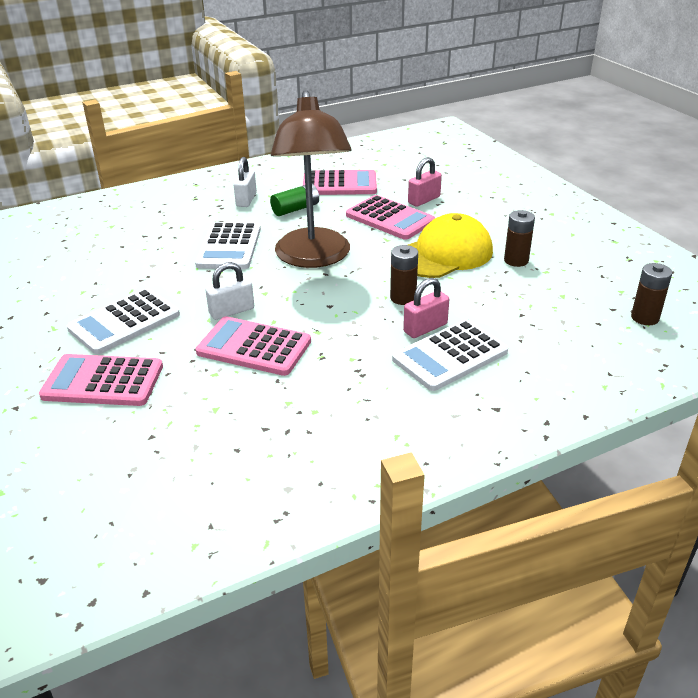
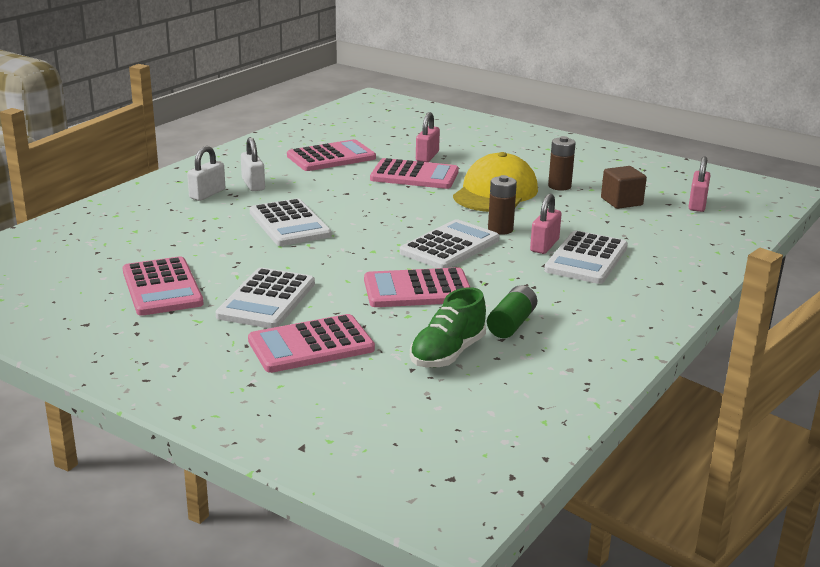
camera: 30 degrees left, 10 degrees down
(66, 287) = (162, 287): none -> pink calculator
(199, 430) = (447, 354): none -> green shoe
(231, 311) = (361, 270): white padlock -> white padlock (207, 194)
(296, 209) = (314, 183): green battery -> green battery (511, 324)
(314, 258) = (383, 217): brown lamp -> none
(335, 305) = (450, 246): none -> white calculator
(562, 294) = (621, 201): none -> brown cube
(645, 318) = (697, 204): brown battery -> pink padlock

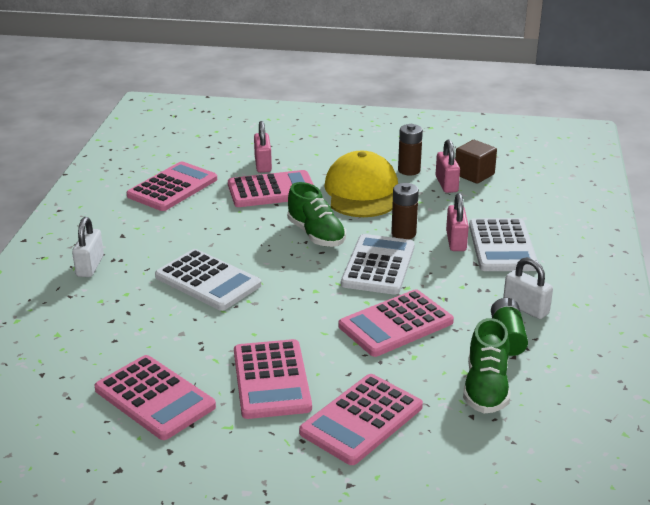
camera: 25 degrees left, 5 degrees up
(253, 184) = (126, 241): white padlock -> white padlock (525, 308)
(266, 300) = (271, 380): white calculator -> pink calculator
(418, 213) = (316, 235): none -> green shoe
(697, 204) = (535, 162): pink padlock -> pink padlock (446, 184)

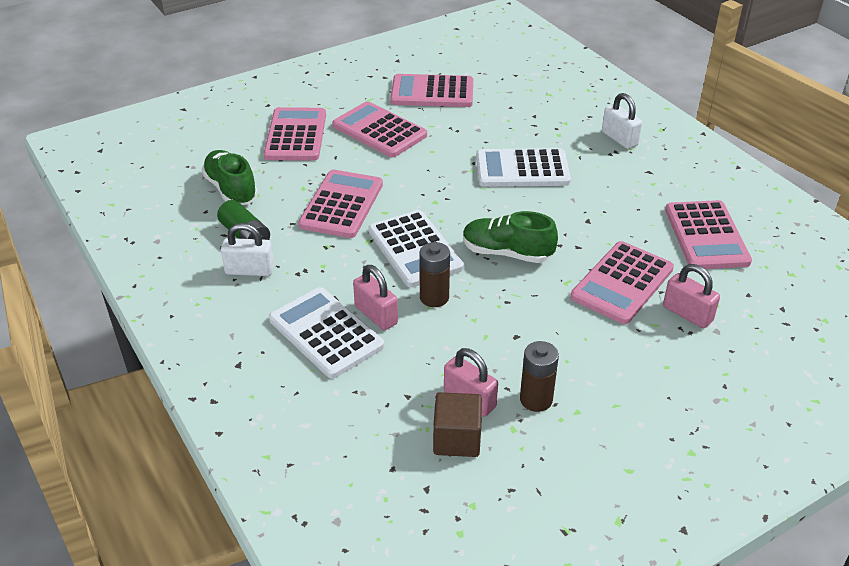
camera: 140 degrees right, 10 degrees up
(361, 192) = (539, 331): yellow cap -> none

